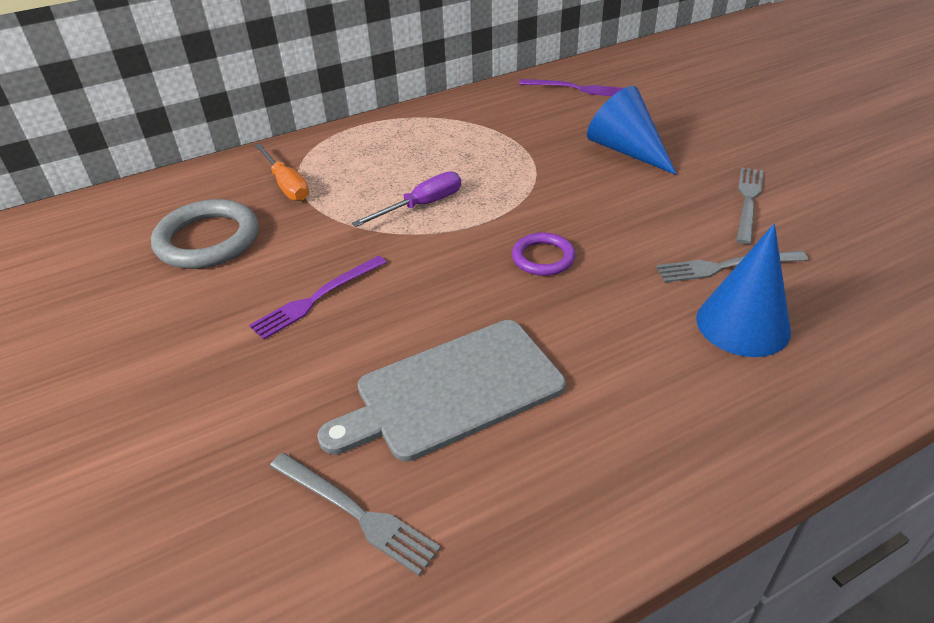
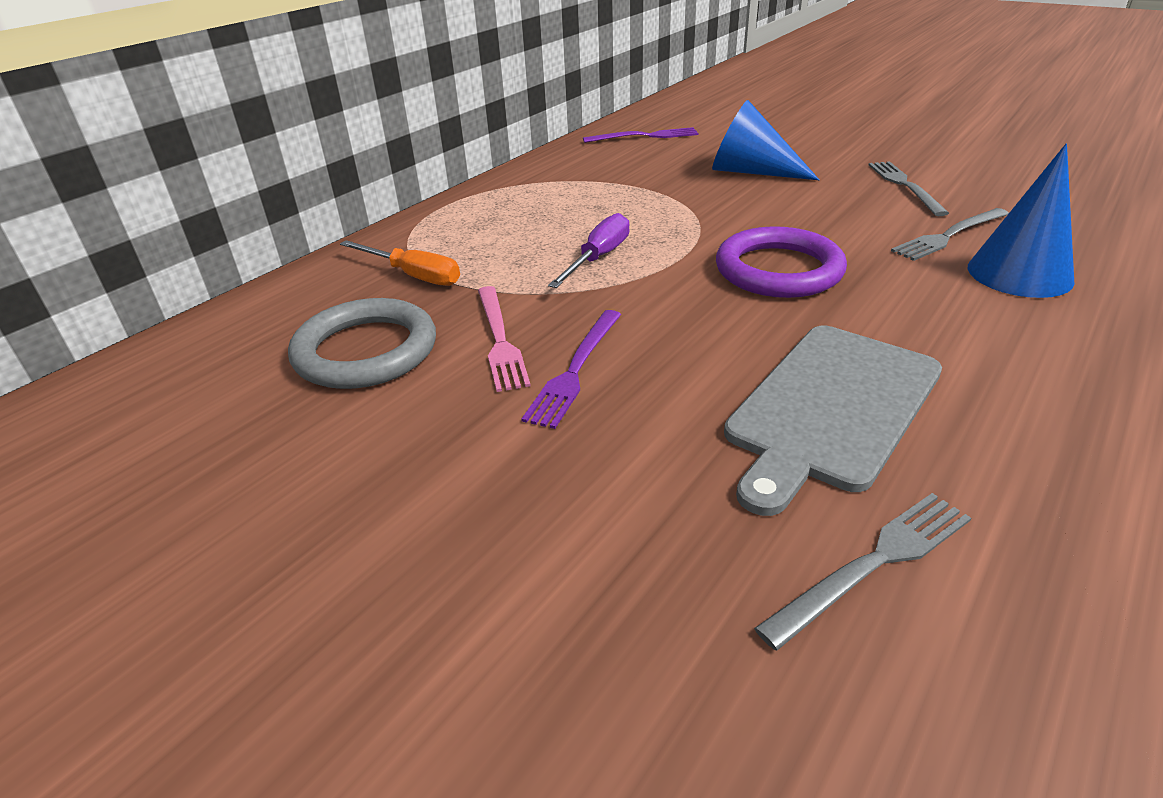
camera: 25 degrees left, 5 degrees down
(293, 257) = (500, 340): none -> pink fork
(355, 513) = (873, 563): grey fork -> grey fork turned 45 degrees counterclockwise
(543, 258) = (778, 270): purple ring -> purple ring, size x1.74

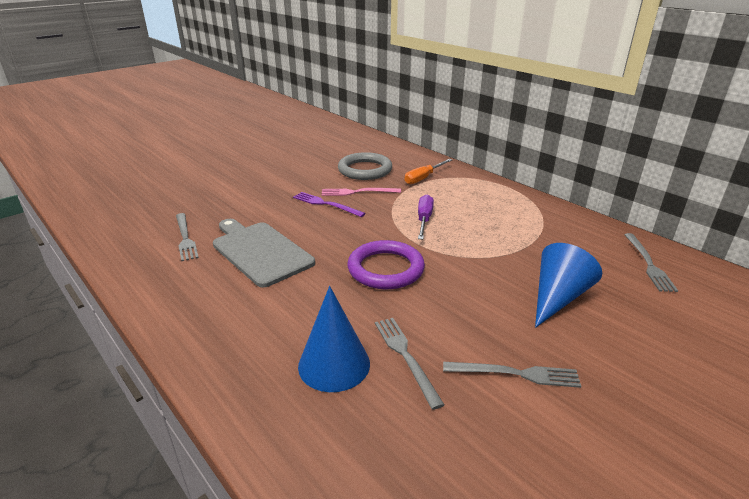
camera: 100 degrees right, 5 degrees down
(598, 258) = (424, 219): purple screwdriver -> purple screwdriver turned 120 degrees counterclockwise
(645, 136) = (648, 264): purple fork -> grey fork

